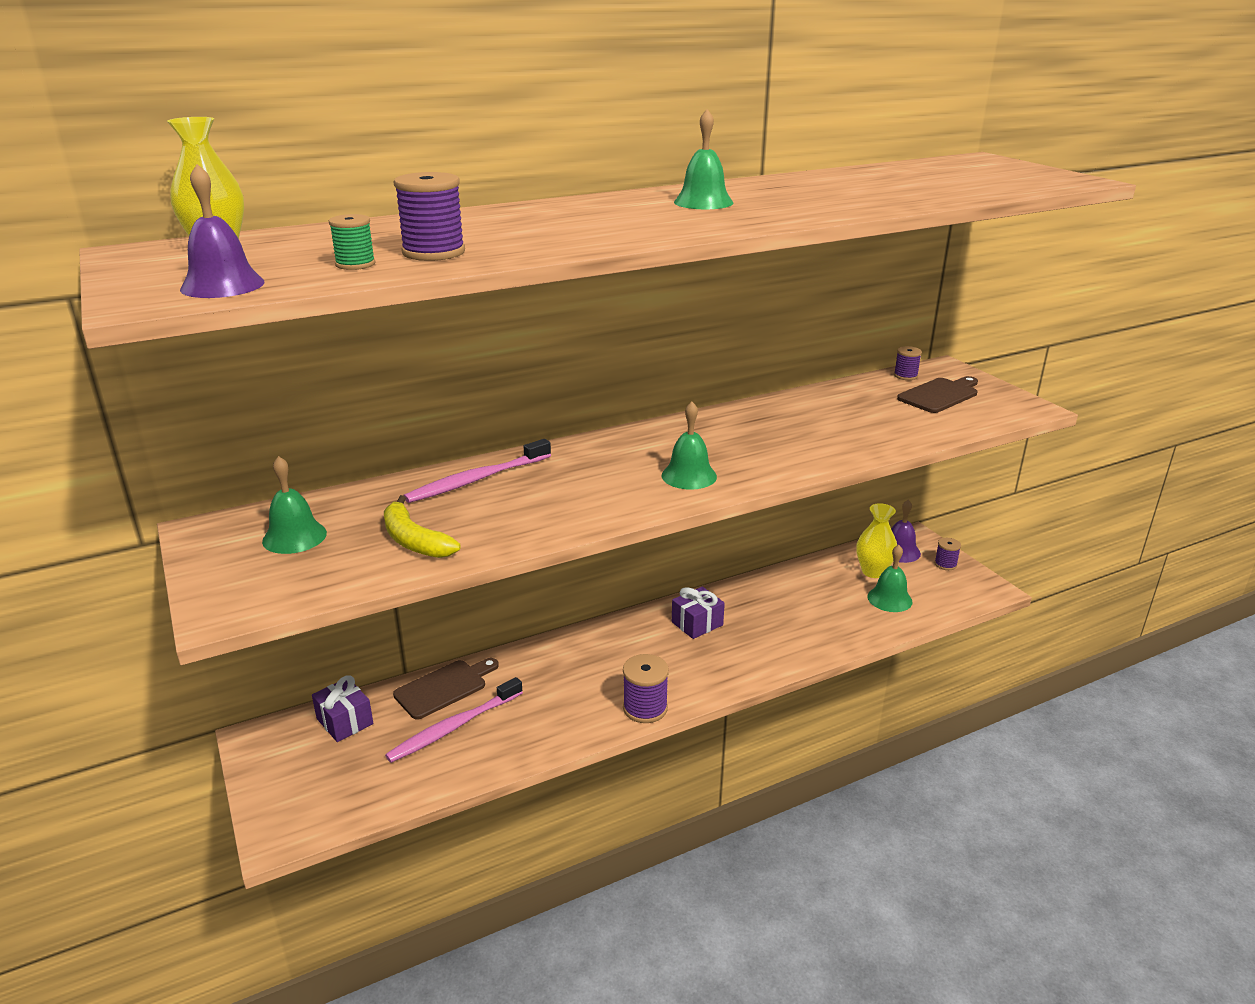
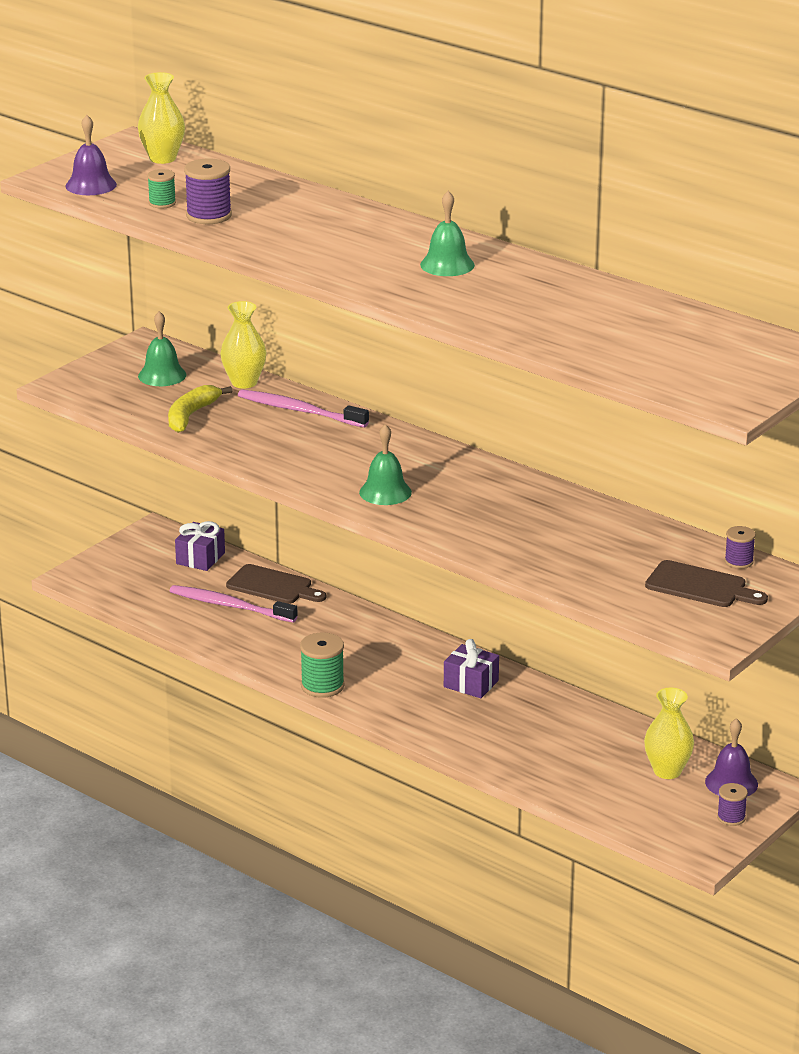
camera: 65 degrees right, 0 degrees up
(378, 494) = (244, 382): none -> yellow vase
(645, 708) = (322, 686): purple spool -> green spool
(889, 599) = (619, 789): green bell -> none

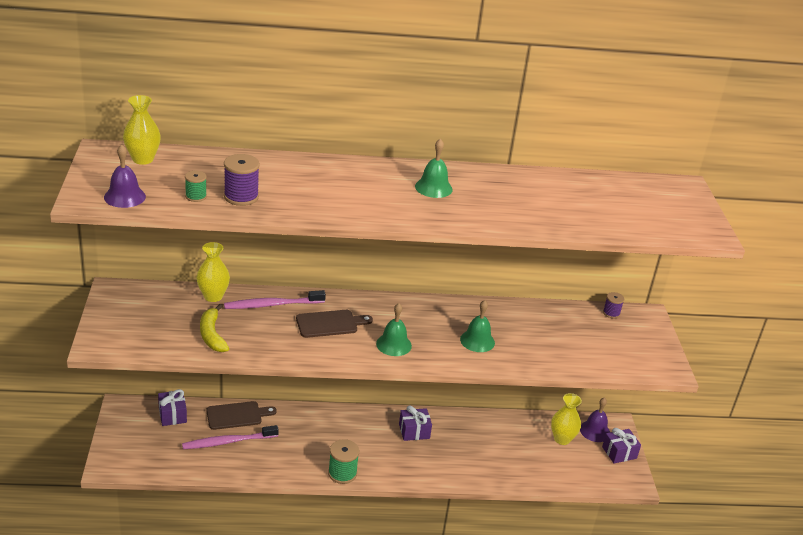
camera: 45 degrees left, 5 degrees up
(162, 375) = (154, 311): green bell -> green bell (477, 341)
(700, 586) = (617, 337): brown cutting board -> brown cutting board (330, 324)
(731, 817) = (619, 453): purple spool -> purple gift

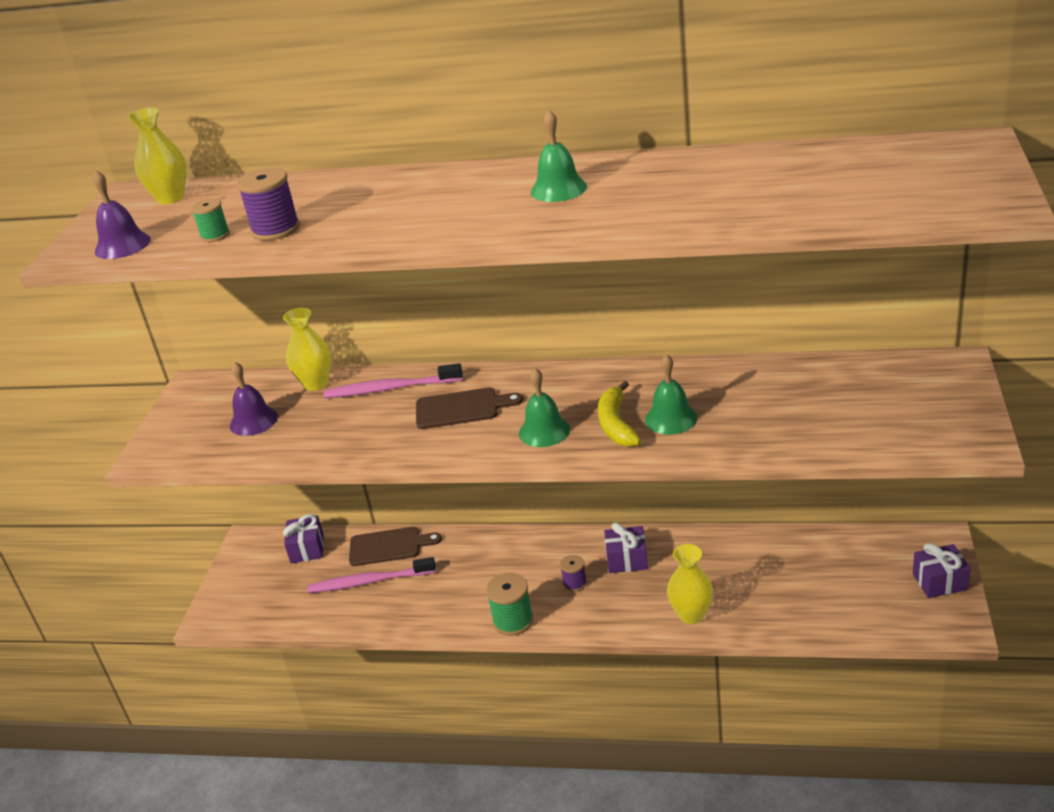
camera: 20 degrees right, 0 degrees up
(212, 335) = (297, 433): yellow banana -> yellow banana (616, 424)
(562, 439) = (849, 564): yellow vase -> yellow vase (691, 614)
(595, 431) = (904, 550): purple bell -> purple bell (253, 421)
(611, 313) = (895, 365): purple spool -> purple spool (575, 583)

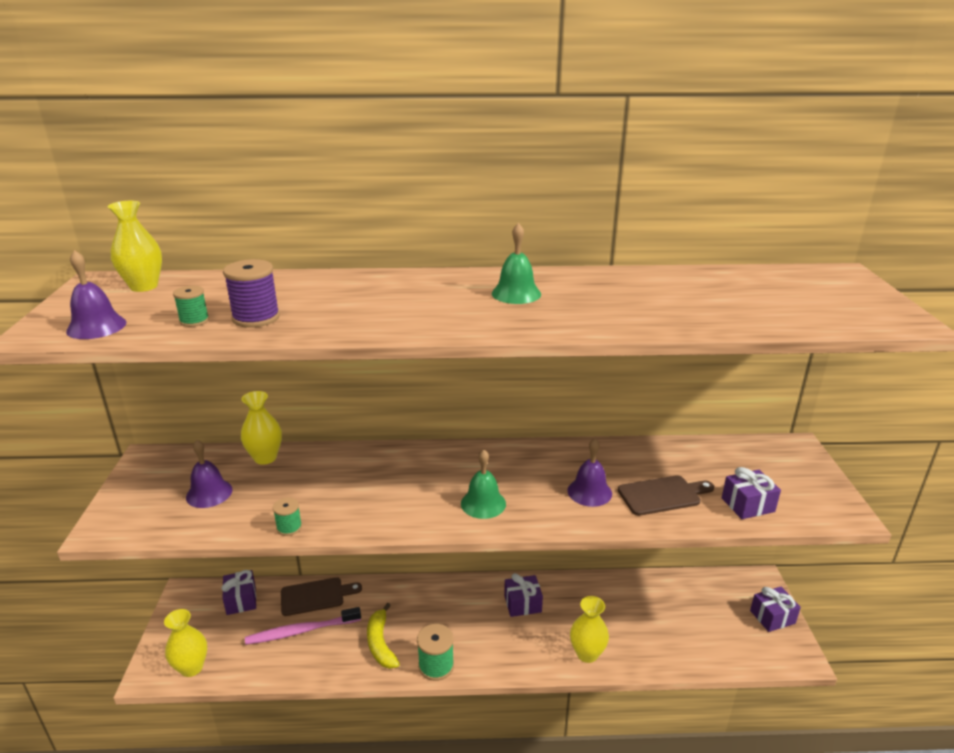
camera: 15 degrees left, 5 degrees down
(251, 614) = (191, 667): none -> yellow vase
(331, 455) = (289, 527): none -> green spool
(390, 389) = (335, 463): pink toothbrush -> none
(461, 408) = (404, 482): brown cutting board -> brown cutting board (662, 495)
(575, 583) = (483, 627): purple spool -> none
(616, 424) = (544, 497): yellow banana -> yellow banana (380, 643)
(671, 418) = (589, 492): green bell -> purple bell
(858, 432) = (748, 505): none -> purple gift

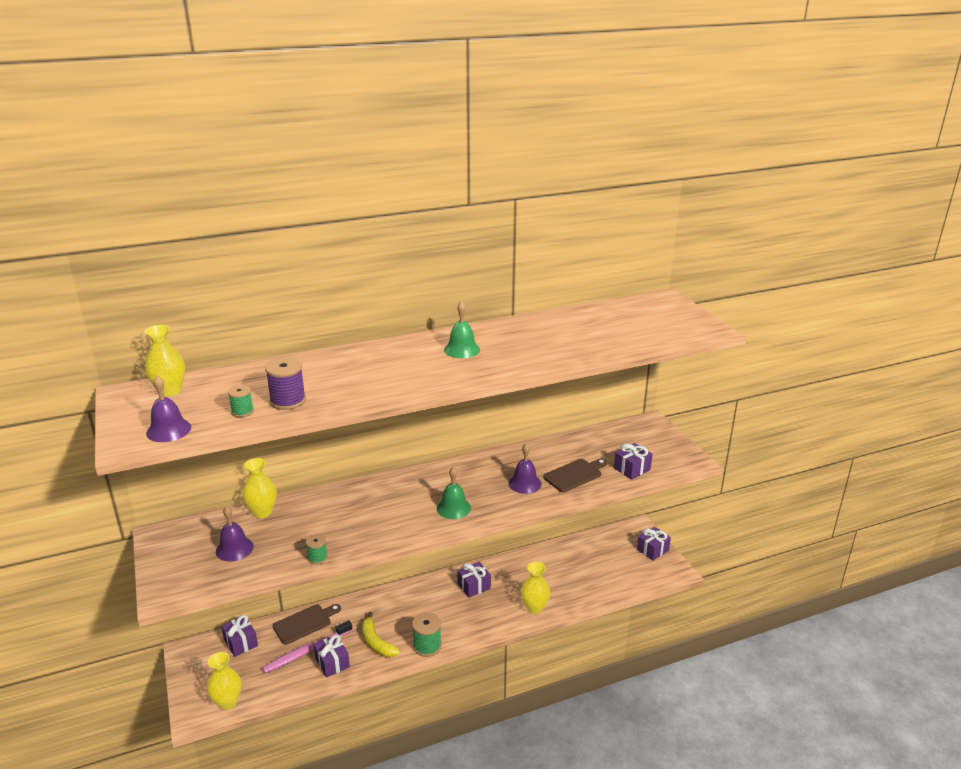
camera: 20 degrees left, 0 degrees up
(321, 654) = (332, 663): none -> purple gift

